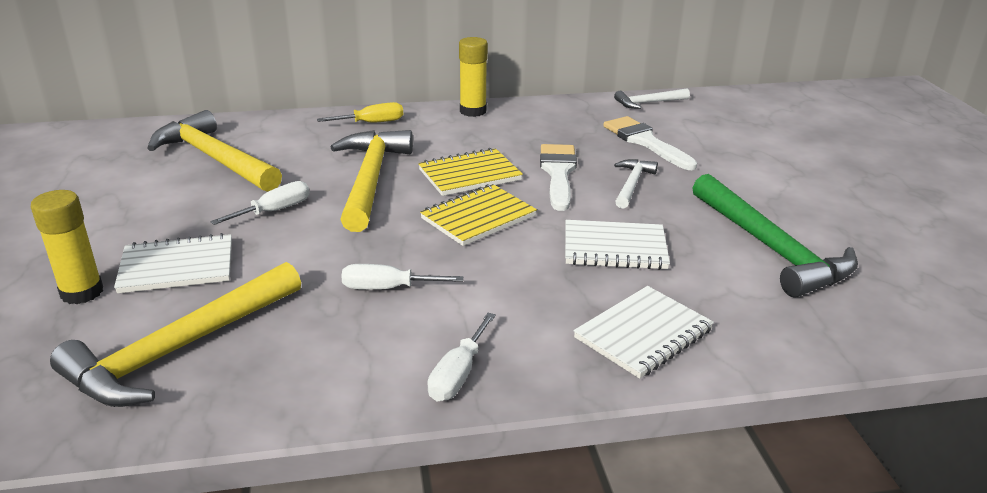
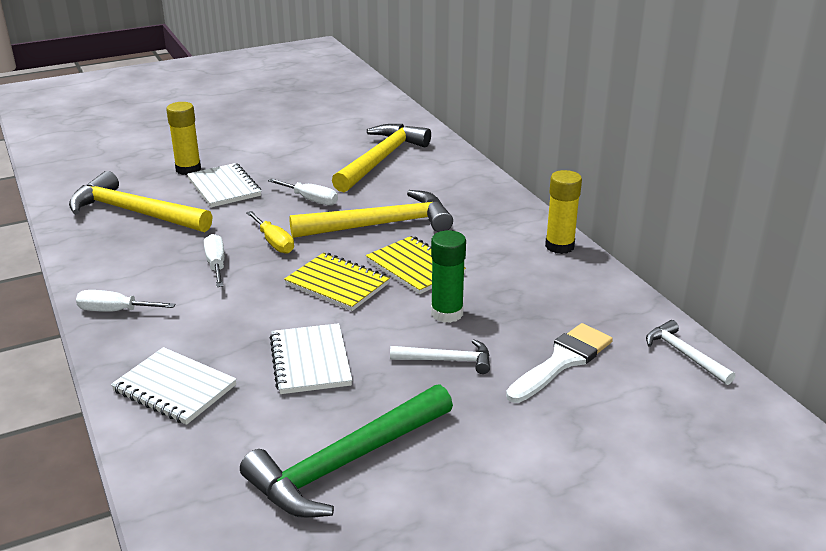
camera: 75 degrees right, 0 degrees up
(372, 123) = (491, 203): yellow screwdriver -> yellow screwdriver (274, 242)
(558, 173) = (447, 313): white brush -> green glue stick

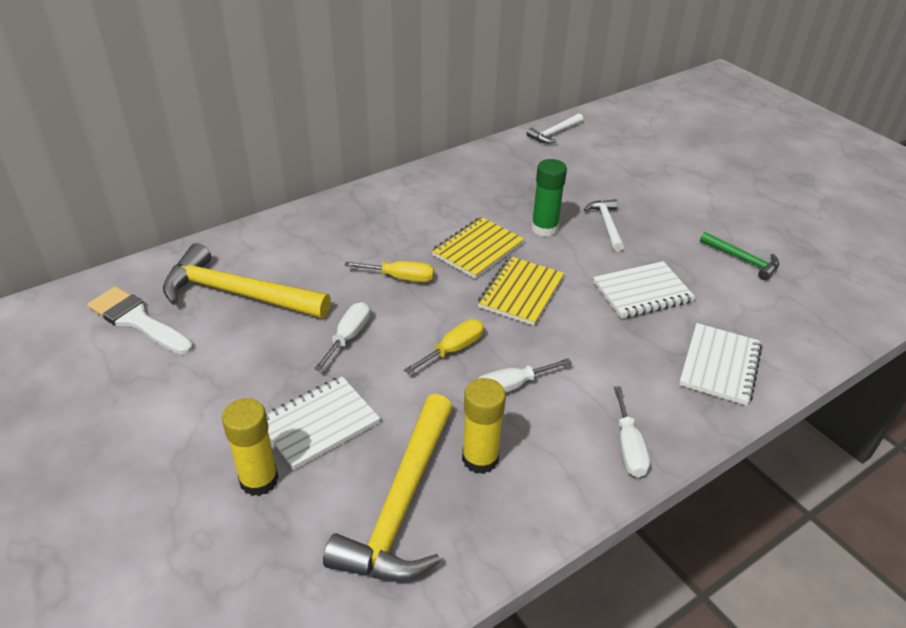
camera: 100 degrees left, 10 degrees up
(346, 463) = (742, 260): green hammer -> green hammer, size x0.51
(380, 225) = (400, 278): yellow hammer -> yellow screwdriver
(559, 246) = (422, 177): yellow glue stick -> yellow glue stick (480, 458)
(562, 361) = (583, 177): white brush -> white brush (137, 320)

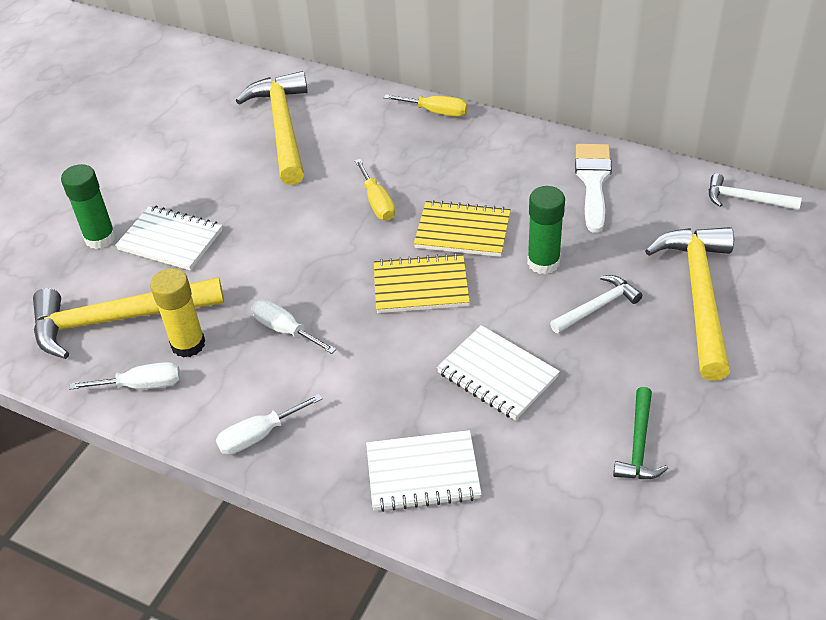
camera: 65 degrees right, 5 degrees up
(137, 320) = (216, 99): white brush -> white brush (593, 181)
(259, 480) = (100, 238): yellow glue stick -> green glue stick
(348, 336) = (277, 209): white screwdriver -> white screwdriver (142, 385)
(453, 349) = (306, 275): yellow screwdriver -> yellow screwdriver (436, 112)
(627, 184) = (699, 296): none -> yellow hammer

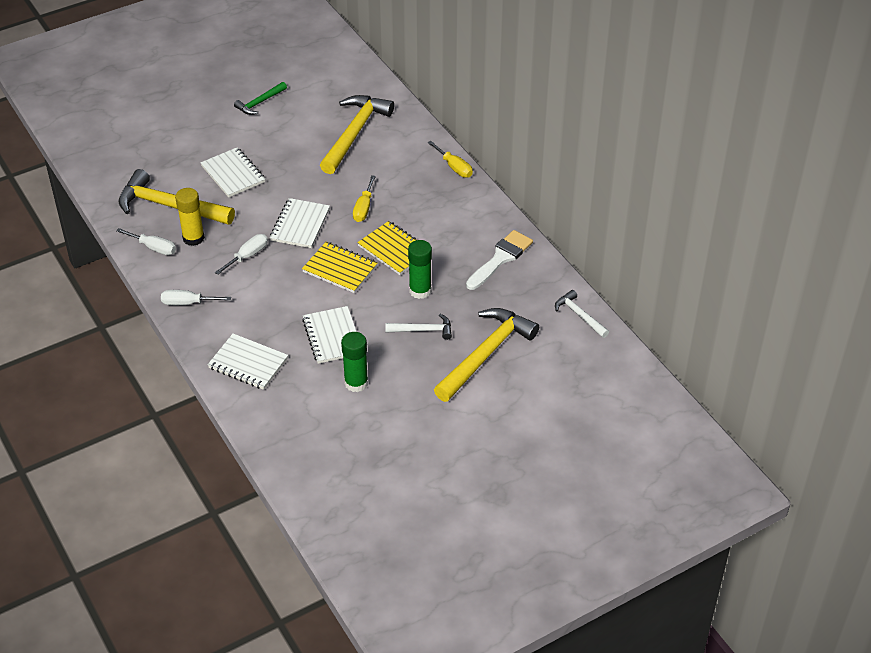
camera: 30 degrees right, 0 degrees up
(100, 238) = (198, 154): green glue stick -> green glue stick (356, 383)
(285, 330) = (248, 256): white screwdriver -> white screwdriver turned 60 degrees clockwise
(317, 259) = (300, 225): none -> white notebook
(638, 444) = (367, 409): green hammer -> green hammer (260, 102)

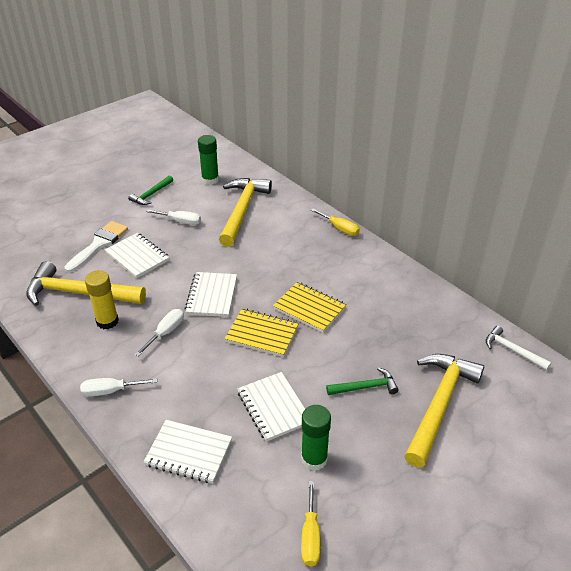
camera: 10 degrees left, 5 degrees down
(154, 248) = (67, 336): white screwdriver -> white screwdriver (180, 221)
(363, 208) = (268, 273): yellow screwdriver -> yellow screwdriver (310, 536)
(420, 290) = (348, 346): green glue stick -> green glue stick (210, 180)
(423, 330) = (365, 387): white hammer -> green hammer
(500, 258) = (413, 304): white brush -> white brush (99, 244)

